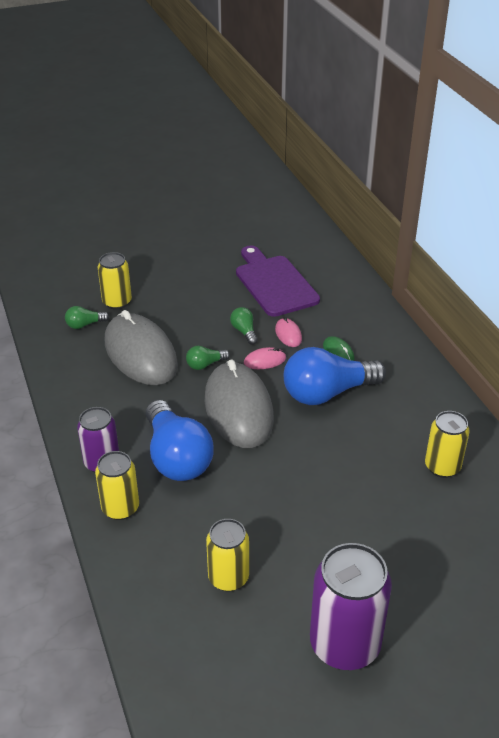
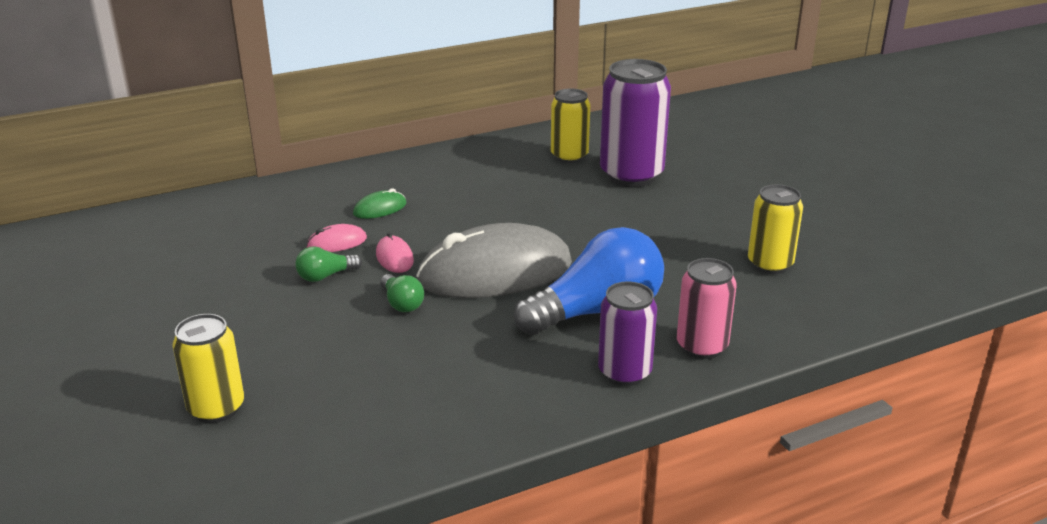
camera: 95 degrees left, 10 degrees down
(85, 325) = (280, 439): green light bulb -> none
(120, 508) = (702, 346): yellow can -> pink can
(140, 354) = (372, 365): grey mouse -> none
(274, 283) = (207, 257): purple cutting board -> none
(327, 393) = (459, 215): blue light bulb -> none
(344, 644) = (812, 203): purple can -> purple can (631, 175)

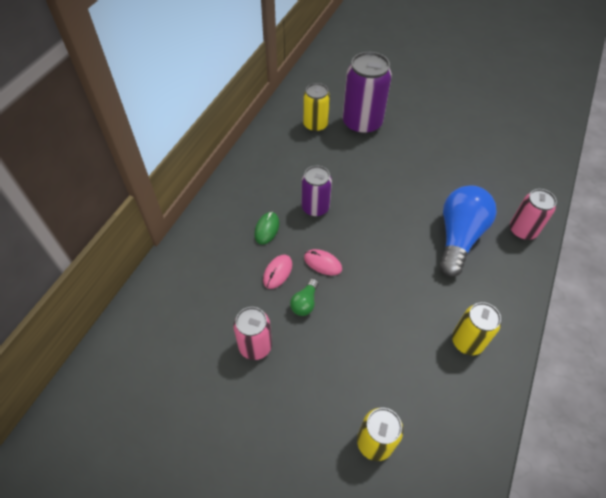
camera: 40 degrees left, 25 degrees up
(227, 281) = (255, 346): none -> pink can
(401, 303) = (368, 295): green light bulb -> none
(495, 272) = (384, 240): grey mouse -> none
(624, 373) = (513, 270): purple can -> purple can (315, 208)
(770, 264) = (488, 155): yellow can -> yellow can (467, 341)

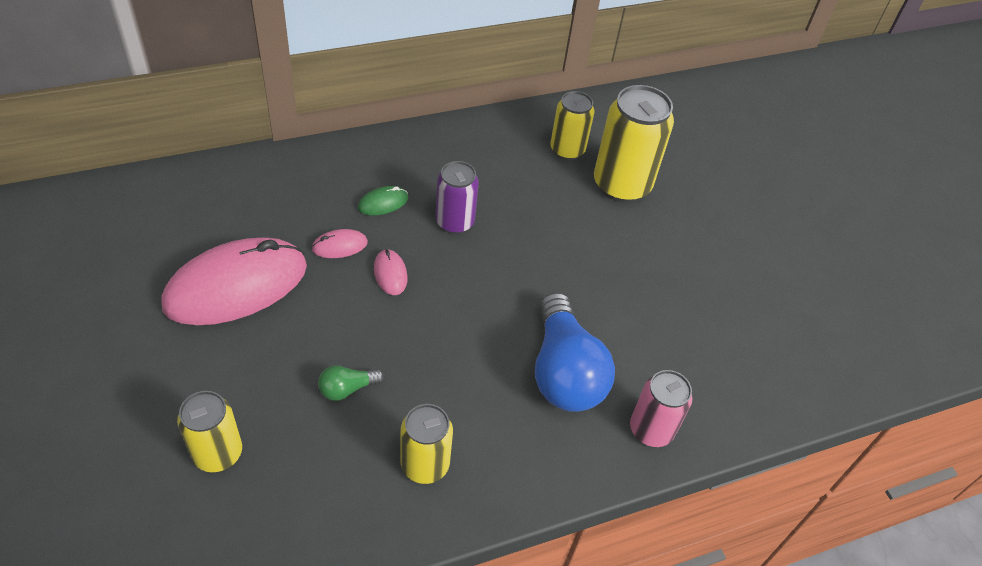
camera: 40 degrees right, 5 degrees down
(255, 346) = (236, 286): pink can -> pink mouse
(305, 303) = (326, 291): green light bulb -> green light bulb (347, 389)
(362, 123) = (621, 185): purple can -> yellow can
(458, 237) = (564, 371): blue light bulb -> blue light bulb turned 105 degrees clockwise

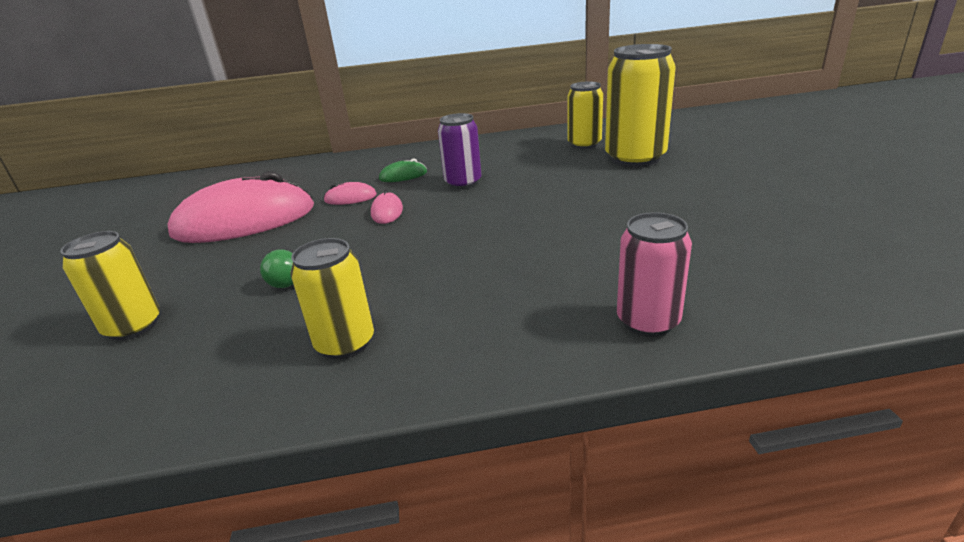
camera: 20 degrees right, 20 degrees down
(564, 371) = (544, 272): blue light bulb -> none

